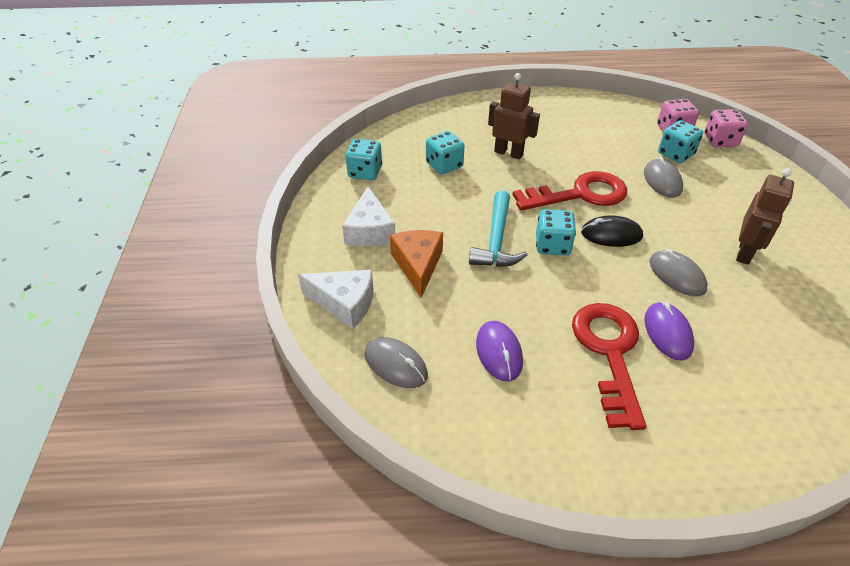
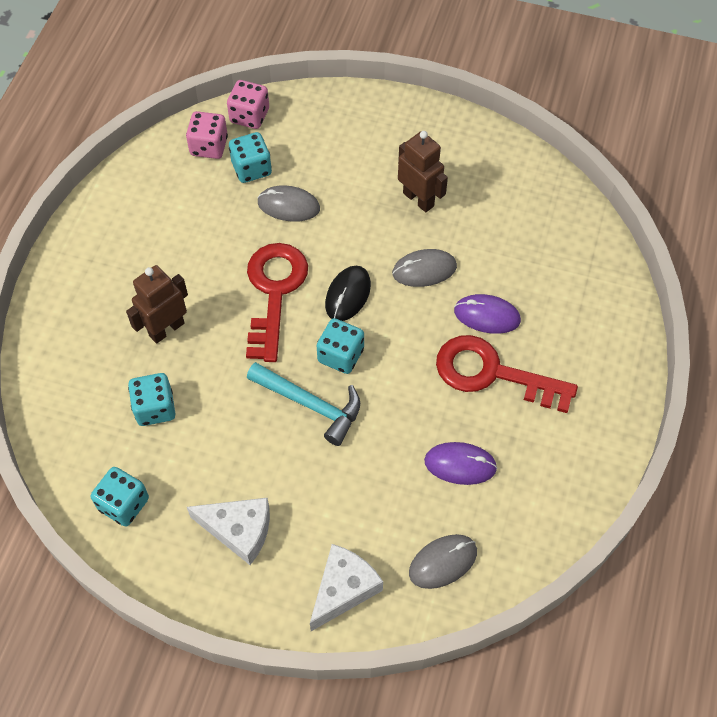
camera: 70 degrees left, 15 degrees up
(418, 265) = (316, 497): orange cheese -> none

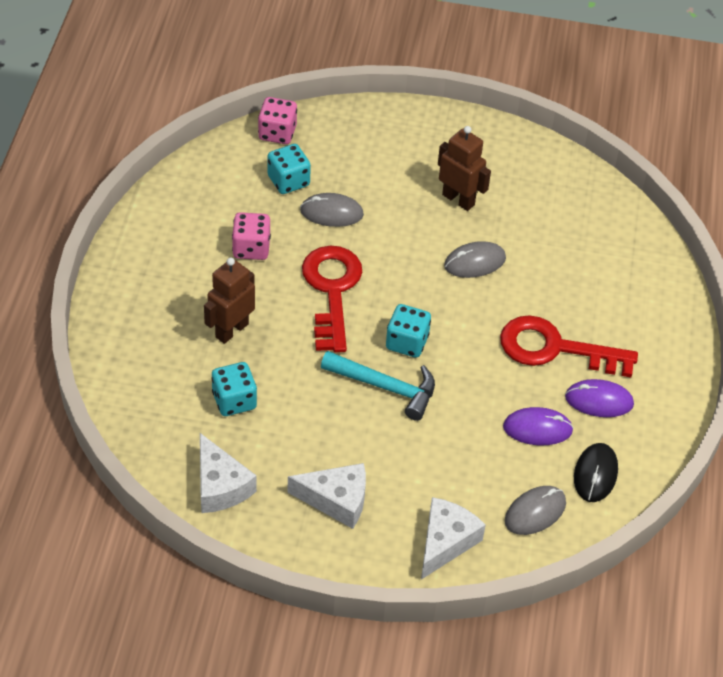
camera: 10 degrees left, 10 degrees down
(124, 504) = (220, 486): turquoise dice -> white cheese
(209, 146) = (242, 163): pink dice -> pink dice (251, 248)
(348, 295) = (404, 289): black mouse -> black mouse (595, 474)
(487, 316) = (541, 299): purple mouse -> purple mouse (599, 401)

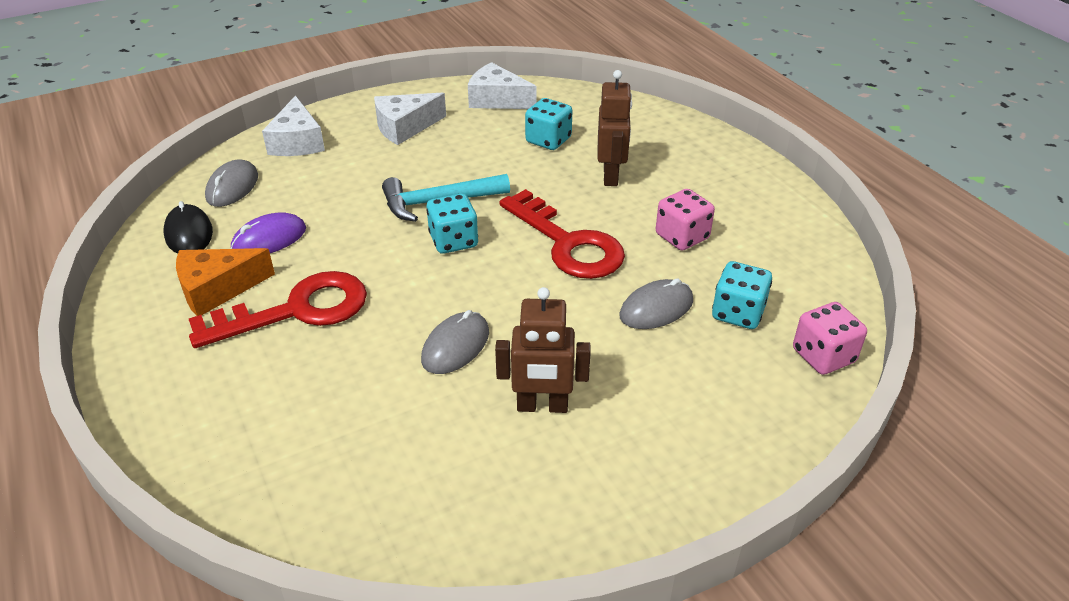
camera: 145 degrees right, 10 degrees down
(599, 401) = (217, 289): purple mouse -> orange cheese

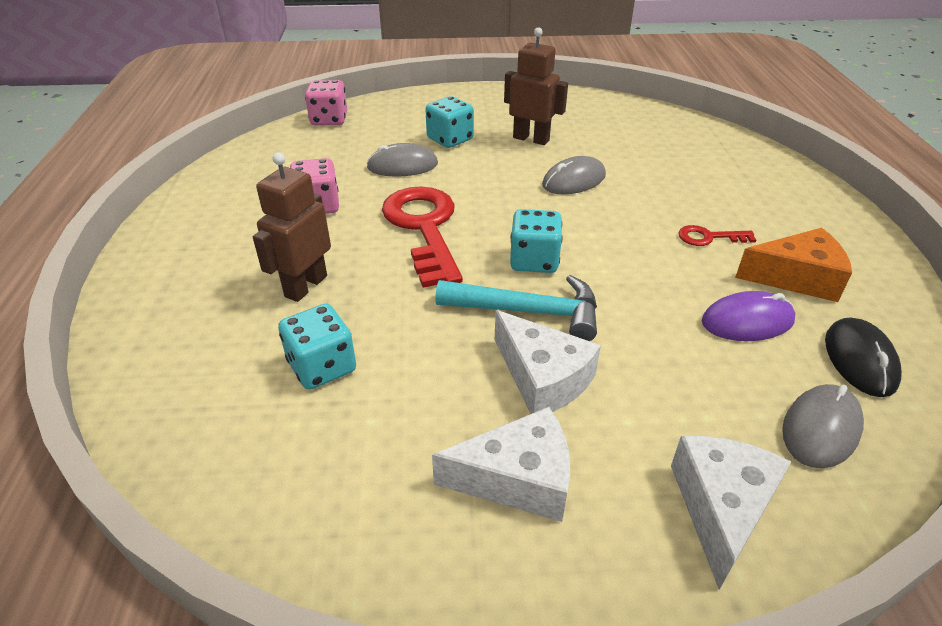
camera: 155 degrees left, 0 degrees up
(296, 311) = (709, 237): red key -> red key, size x0.45
(497, 100) = (318, 499): white cheese -> white cheese (542, 378)
(738, 313) = (349, 150): turquoise dice -> turquoise dice (450, 139)

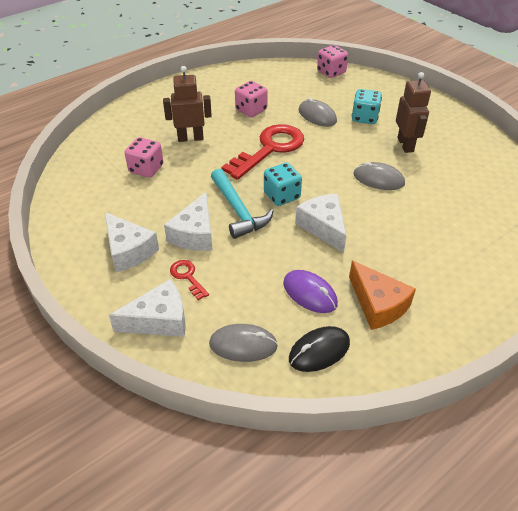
camera: 55 degrees right, 5 degrees up
(322, 367) = (146, 169): turquoise dice -> pink dice
(627, 256) = (323, 227): none -> white cheese
(709, 237) = (380, 254): red key -> red key (187, 277)

